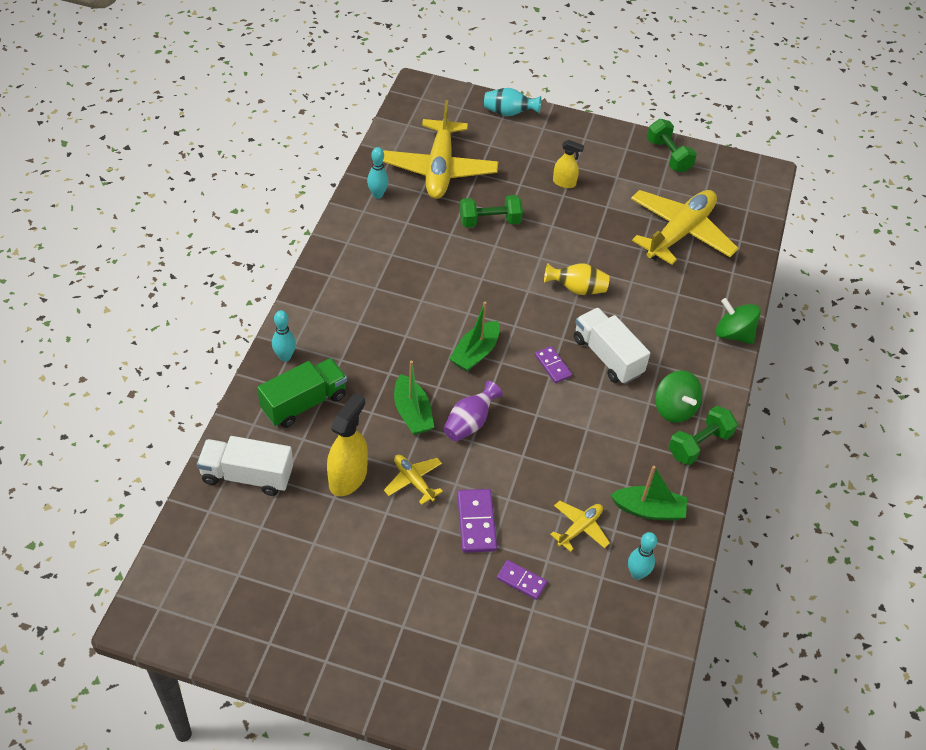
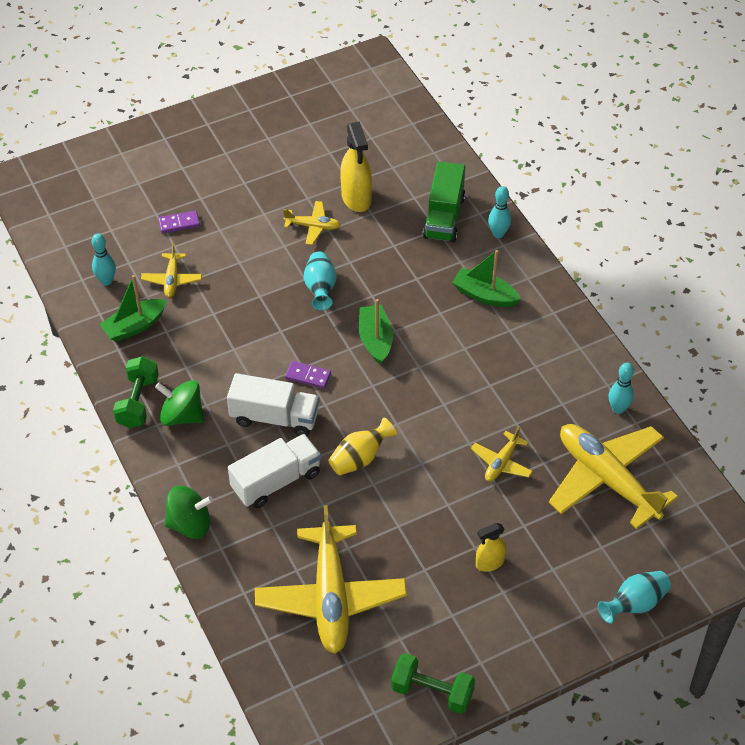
camera: 140 degrees right, 0 degrees up
(247, 476) = (417, 154): white truck -> white truck (276, 481)
(412, 413) = (366, 265): green boat -> green boat (484, 295)
(469, 423) = (320, 289): purple vase -> turquoise vase
(476, 522) = (244, 234): purple domino -> none
(490, 221) = (501, 462): green dumbbell -> yellow plane

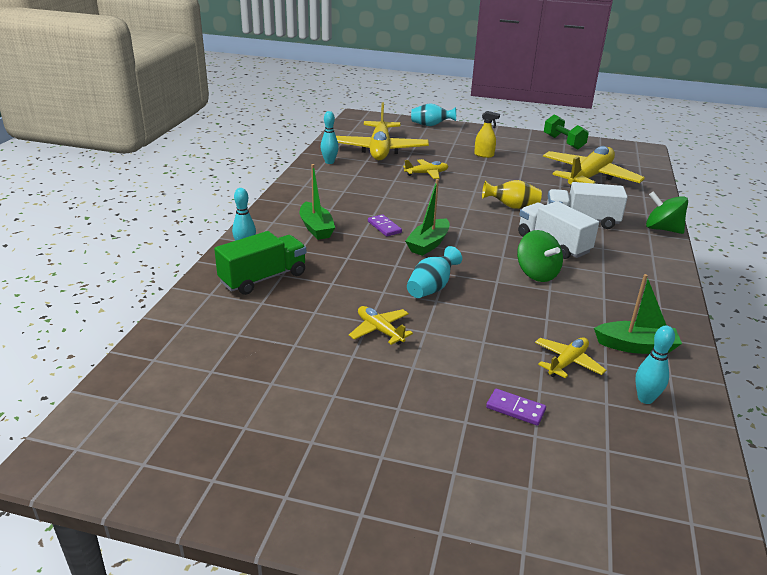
camera: 140 degrees left, 20 degrees down
(138, 402) = (665, 298): green dumbbell -> none
(182, 416) = (630, 274): green spinning top -> green spinning top (536, 274)
(308, 376) = (503, 250): purple domino -> purple domino (384, 227)
(356, 198) = (309, 329): yellow spray bottle -> none

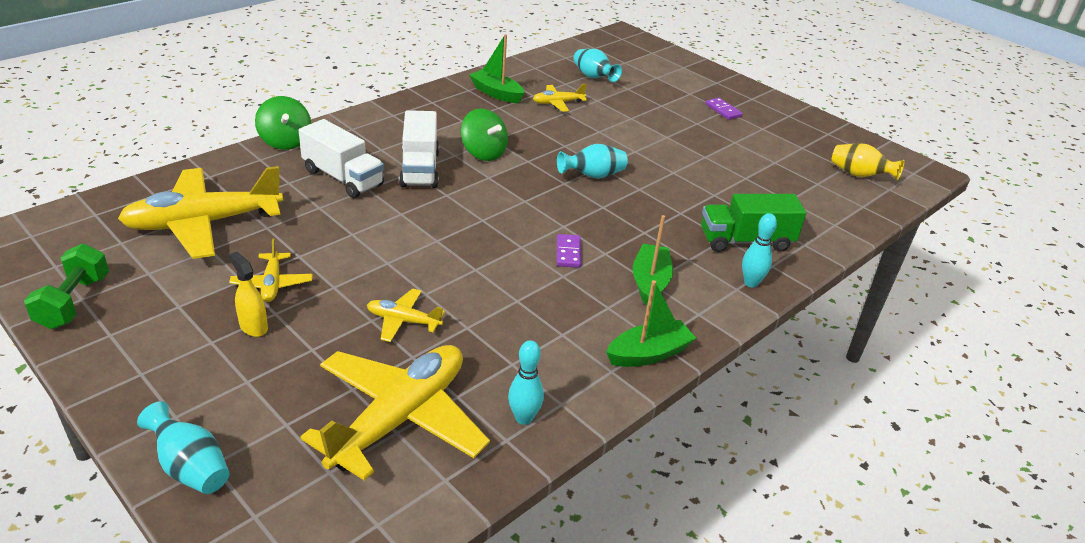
camera: 150 degrees left, 5 degrees up
(380, 330) = (670, 163): yellow plane -> yellow plane (272, 284)
(428, 244) = (544, 215): green boat -> green boat (649, 354)
(512, 207) = (383, 222): yellow vase -> yellow vase (859, 175)
(515, 409) = (624, 99): purple domino -> purple domino (723, 110)
(536, 274) = (483, 153): green spinning top -> green spinning top turned 135 degrees clockwise
(596, 435) = (593, 77): none -> turquoise vase
(645, 399) = (539, 77): turquoise bowling pin -> none

